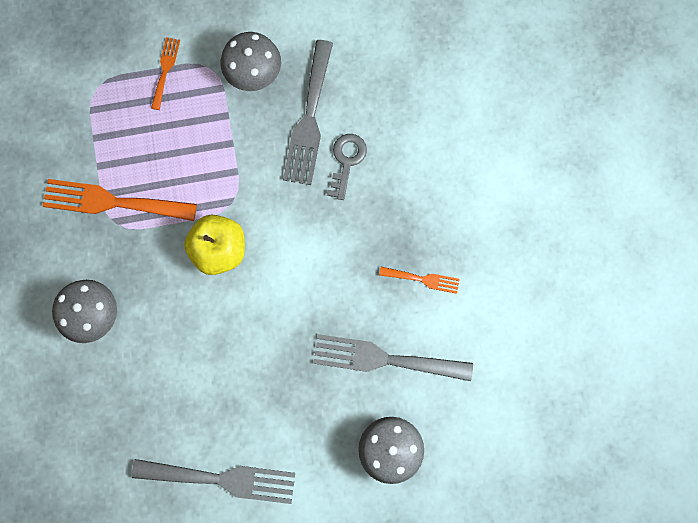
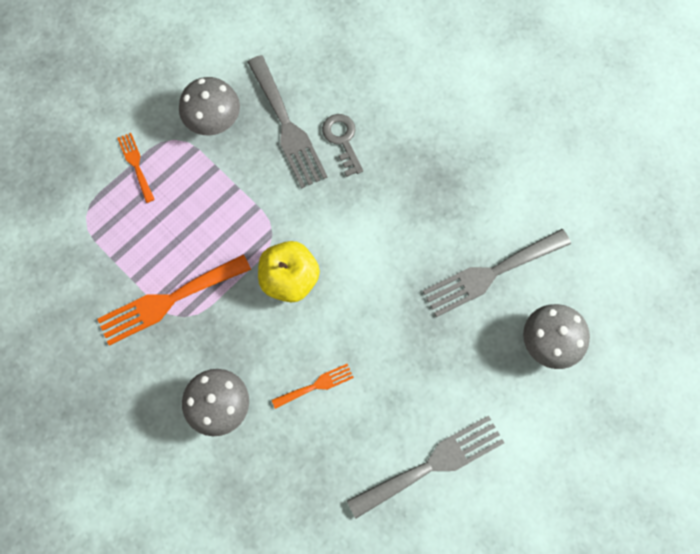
camera: 35 degrees left, 5 degrees down
(423, 279) = (473, 191): orange fork -> orange fork (316, 385)

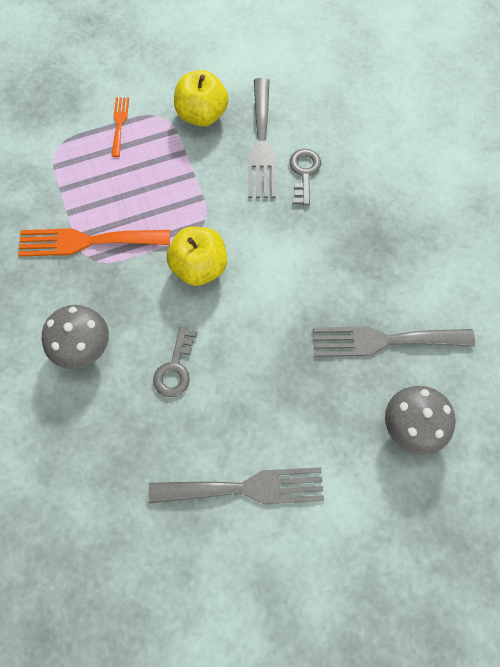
camera: 25 degrees right, 5 degrees down
(213, 120) = (202, 114): grey mushroom -> yellow apple
(316, 385) = (175, 368): orange fork -> grey key

